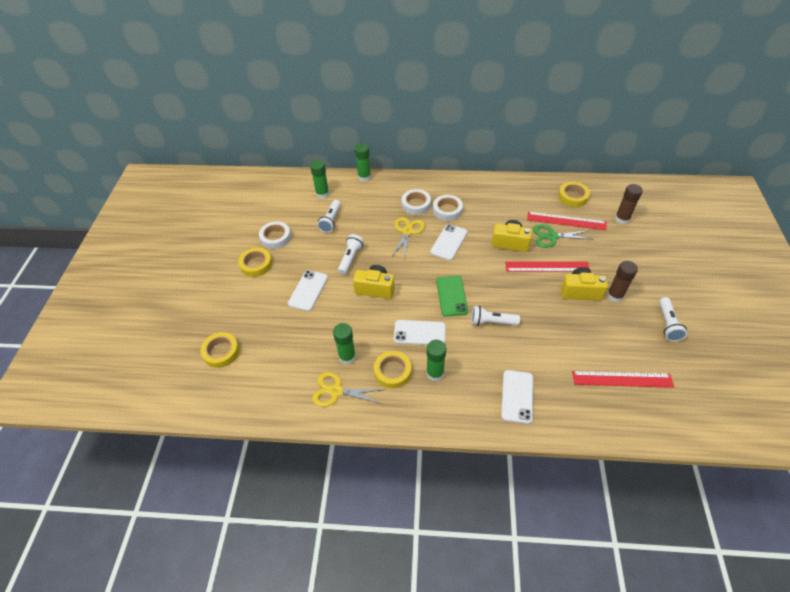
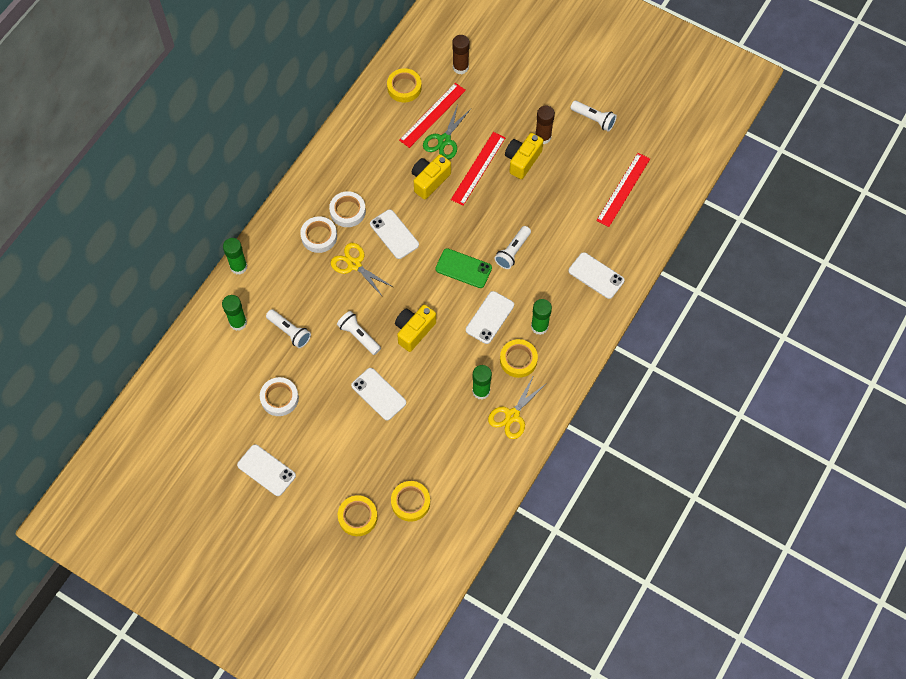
camera: 65 degrees left, 15 degrees up
(215, 254) = (266, 470): none -> white phone
(256, 264) = (309, 432): yellow tape -> yellow tape (357, 517)

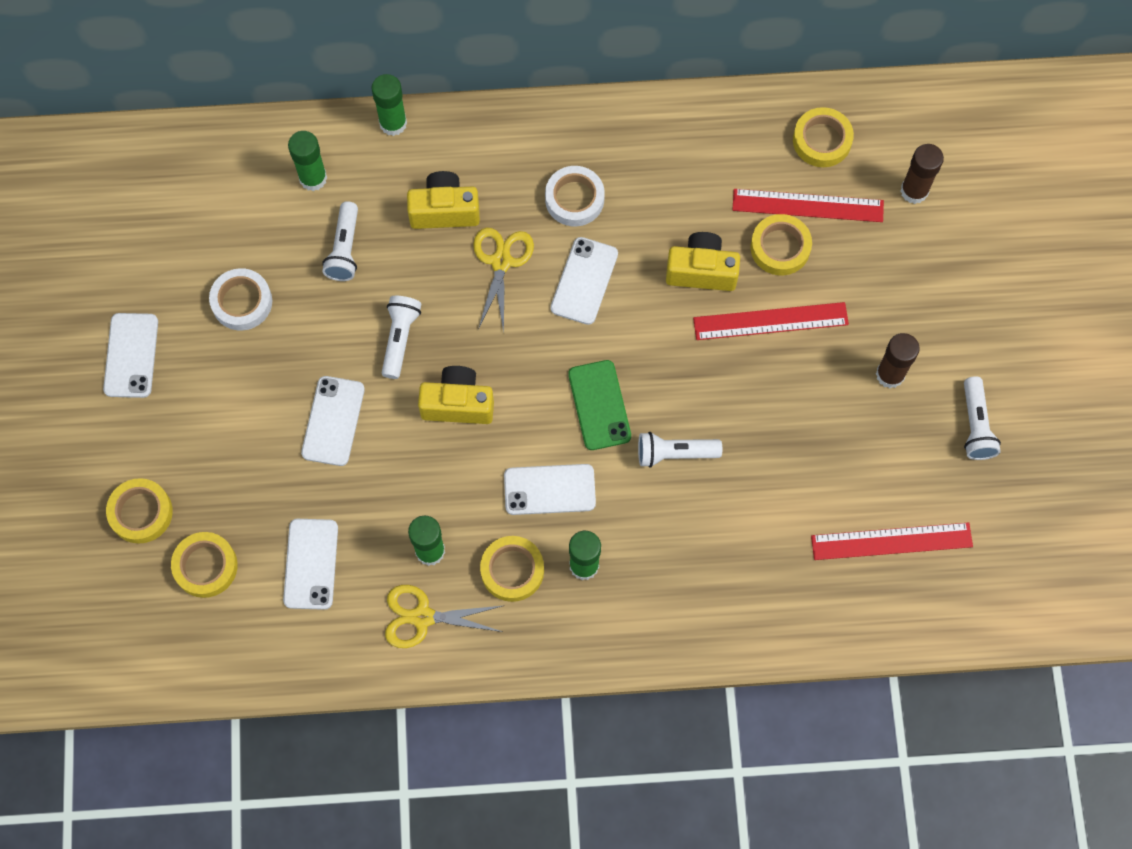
camera: 55 degrees right, 5 degrees up
(319, 236) = (510, 189): white tape -> none
(444, 140) = (780, 247): green scissors -> yellow tape
(522, 160) = (829, 371): yellow camera -> yellow camera (444, 210)
(596, 276) = (721, 592): white phone -> white phone (311, 564)

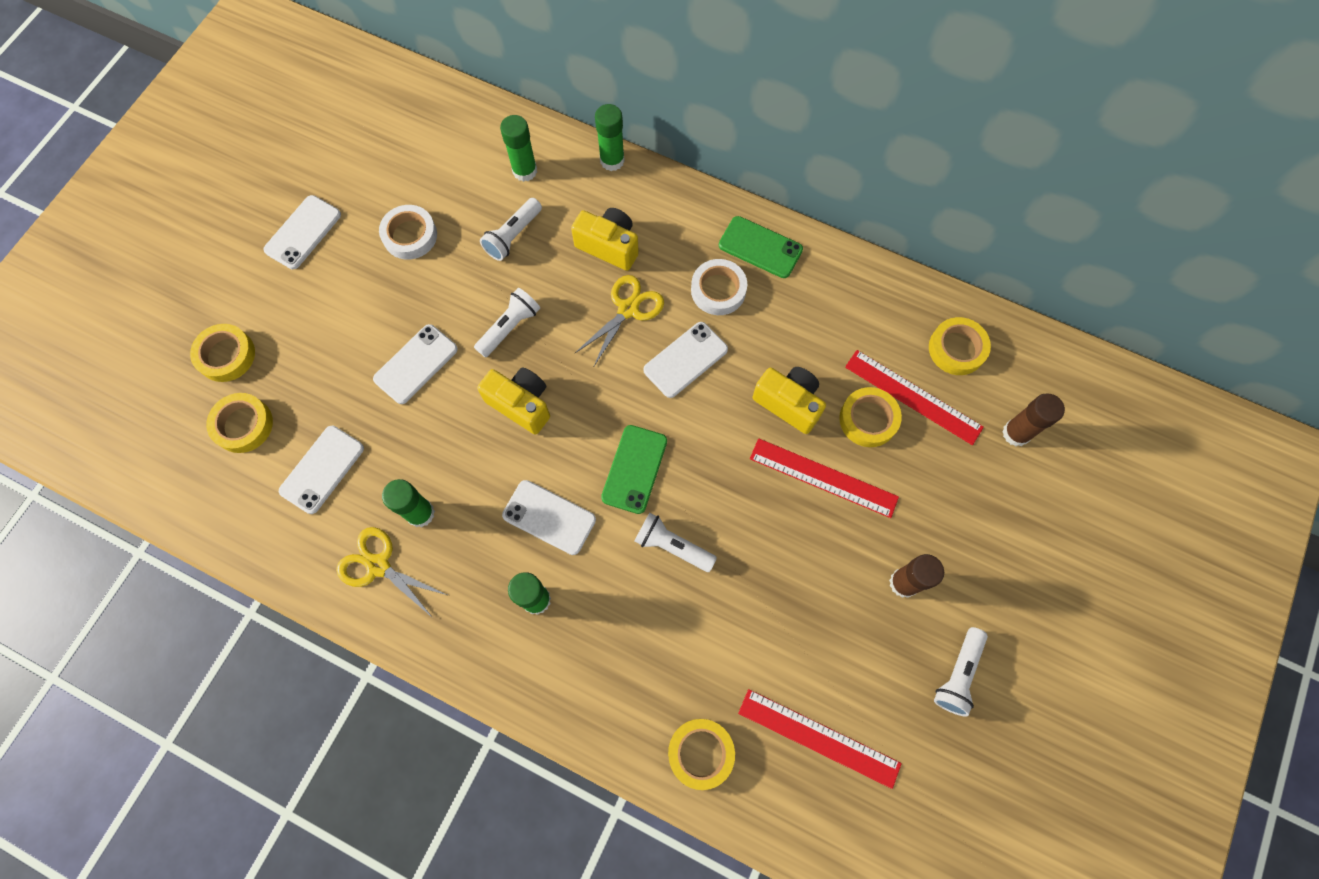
camera: 30 degrees right, 0 degrees up
(512, 570) = (475, 568): yellow tape -> yellow tape (700, 753)
(589, 137) = (760, 247): none -> green phone

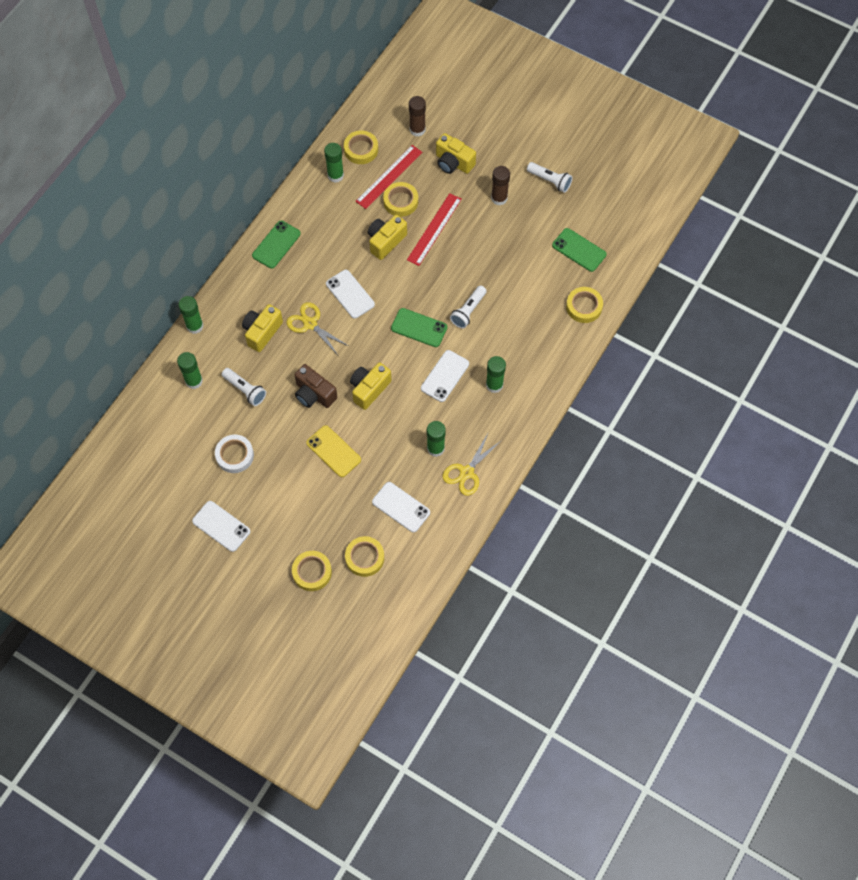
camera: 85 degrees left, 5 degrees down
(416, 364) = (333, 451): white phone -> yellow phone
(510, 327) = (314, 394): white flashlight -> brown camera
(718, 290) = (304, 271): white tape -> none
(818, 738) = (579, 250): red ruler -> green phone
(899, 316) = (335, 175): none -> green glue stick
(961, 498) = (453, 163): none -> yellow camera

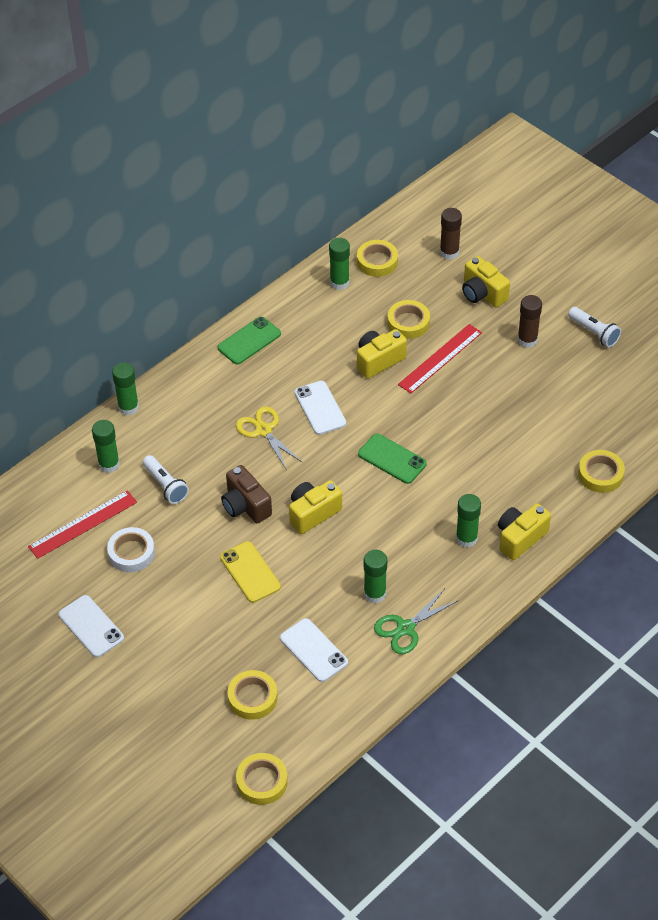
camera: 15 degrees right, 15 degrees down
(262, 332) = (204, 428): yellow camera -> yellow camera (520, 538)
(312, 572) = (183, 700): yellow tape -> yellow tape (262, 781)
(389, 176) = (402, 295): red ruler -> red ruler (83, 524)
(445, 376) = (408, 517): white phone -> none
(466, 472) = (405, 628): yellow scissors -> green scissors
(468, 311) = (456, 452): white flashlight -> none
(579, 250) = (610, 412): green phone -> none

